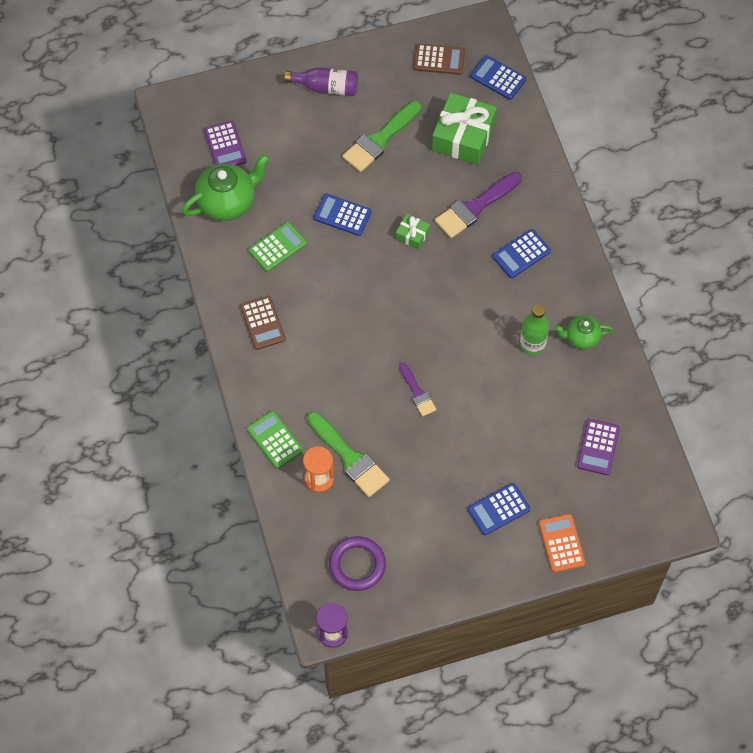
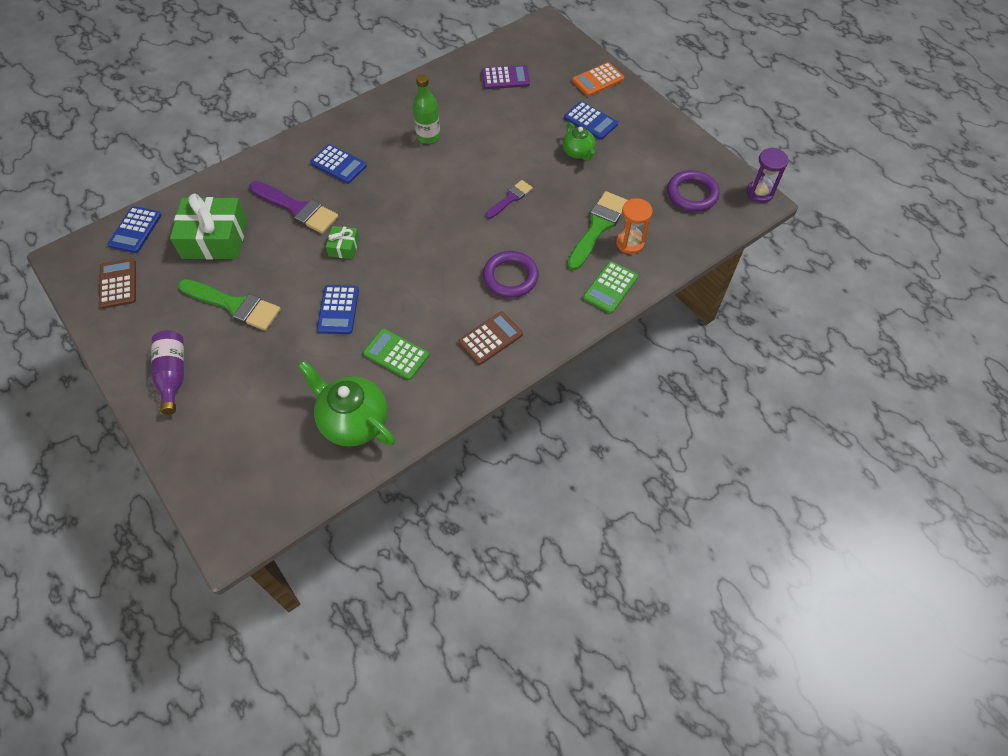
camera: 110 degrees left, 5 degrees down
(225, 146) = (277, 450): purple calculator -> none
(322, 360) = (510, 277): none -> purple ring
(581, 337) = (409, 108): green teapot -> green teapot (578, 153)

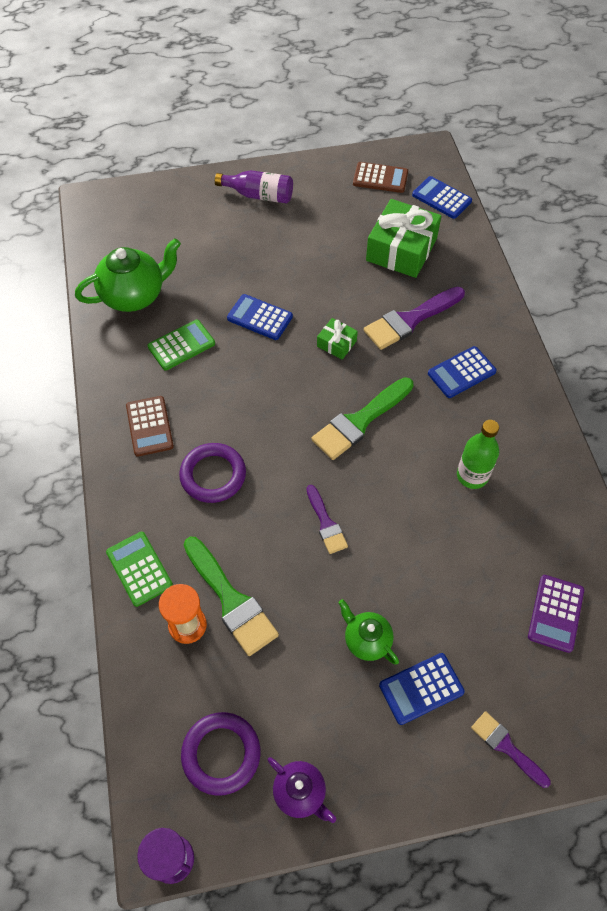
camera: 115 degrees right, 0 degrees up
(234, 305) = (310, 247): green brush -> green brush (360, 421)
(578, 153) = (366, 640): green teapot -> green teapot turned 45 degrees clockwise
(598, 80) = (506, 747): orange calculator -> purple brush
(685, 153) = (300, 793): none -> purple teapot

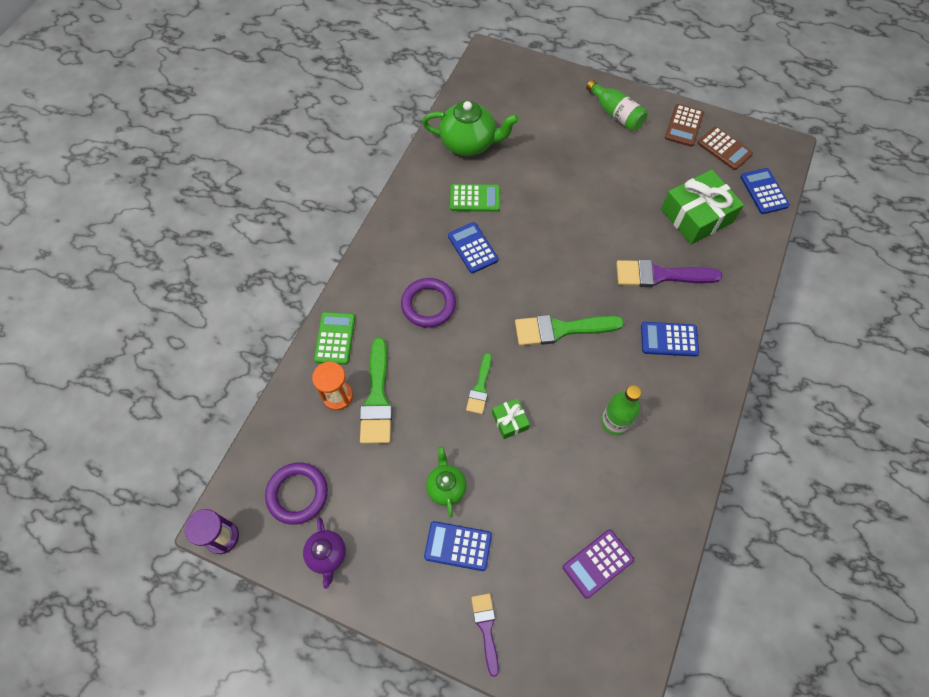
camera: 35 degrees right, 5 degrees up
(150, 426) = (411, 244): brown calculator -> brown calculator (684, 126)
(259, 195) = (616, 114): purple bottle -> green bottle
(259, 318) = (545, 209): blue calculator -> blue calculator (472, 248)
(326, 523) = (480, 387): purple brush -> green brush
(336, 344) = (588, 261): green gift -> green gift (510, 421)

